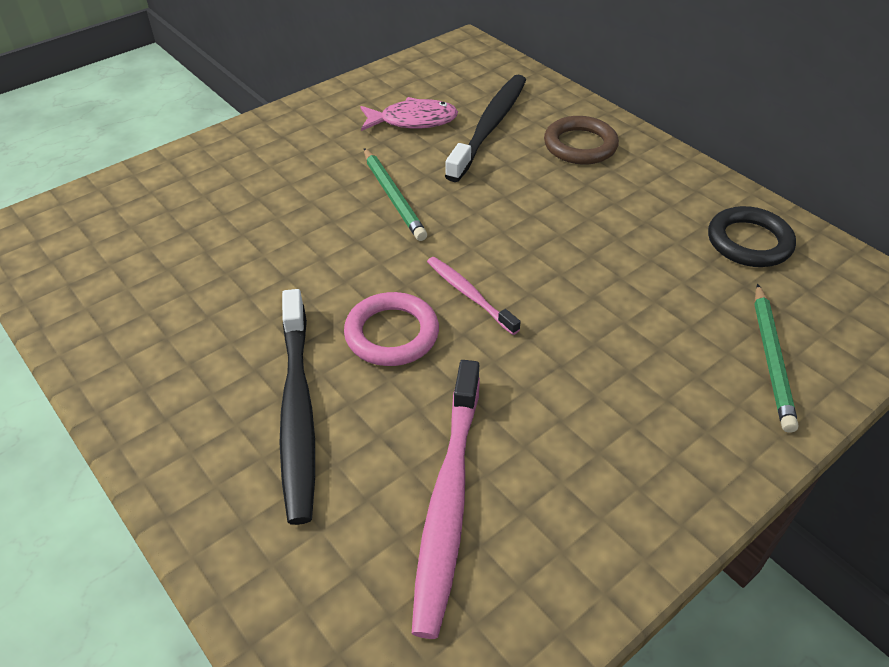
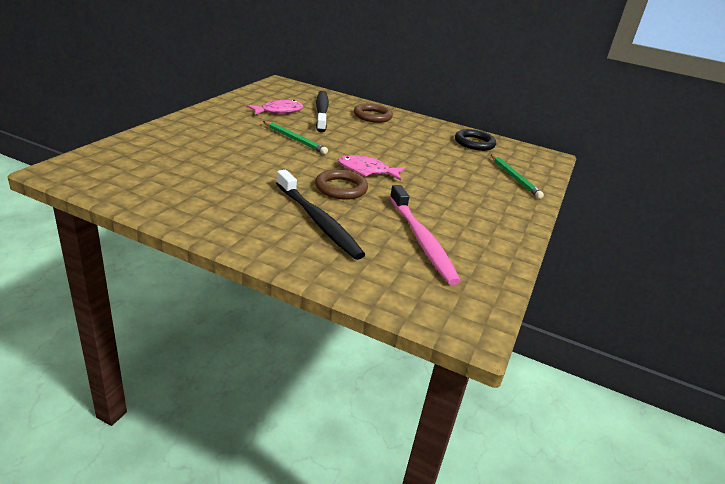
camera: 30 degrees left, 15 degrees down
(392, 334) = (341, 188): pink ring -> brown ring
(469, 294) = (367, 171): pink toothbrush -> pink fish

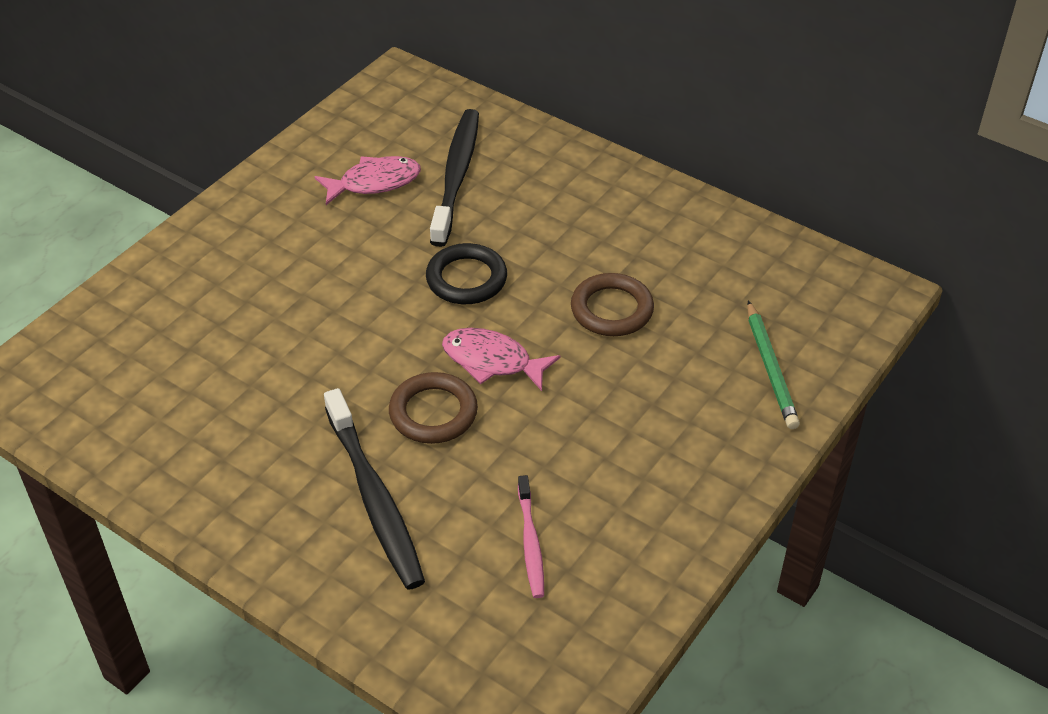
camera: 15 degrees right, 15 degrees up
(294, 140) = (385, 274): green pencil -> none
(372, 116) = (554, 182): brown ring -> brown ring (612, 309)
(421, 240) = (530, 543): pink toothbrush -> pink toothbrush, size x0.55
(474, 143) = (734, 259): black ring -> black ring (466, 279)

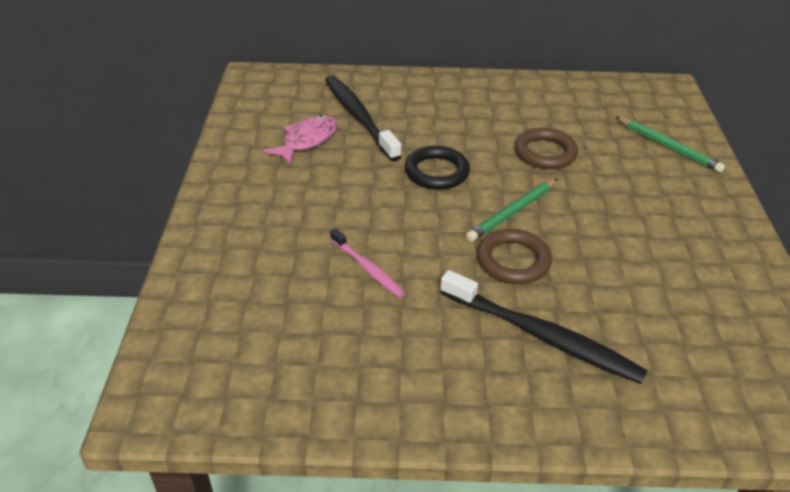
camera: 35 degrees left, 5 degrees down
(492, 361) = (512, 212): pink fish -> green pencil
(530, 543) = (672, 310): pink toothbrush -> pink toothbrush (368, 268)

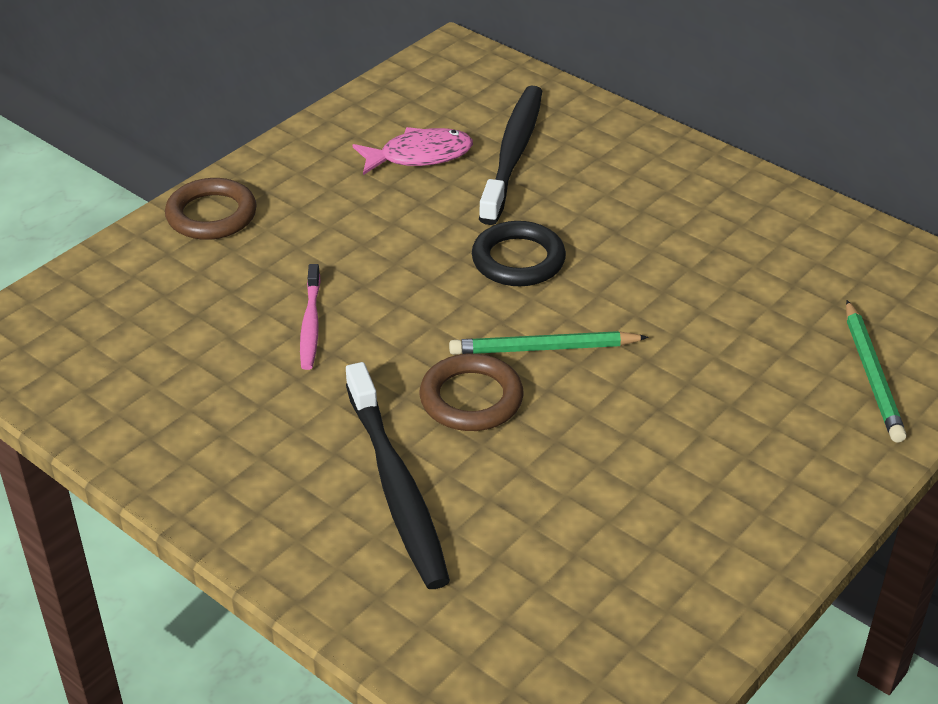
camera: 40 degrees right, 0 degrees up
(545, 153) = (685, 301): brown ring -> brown ring (211, 215)

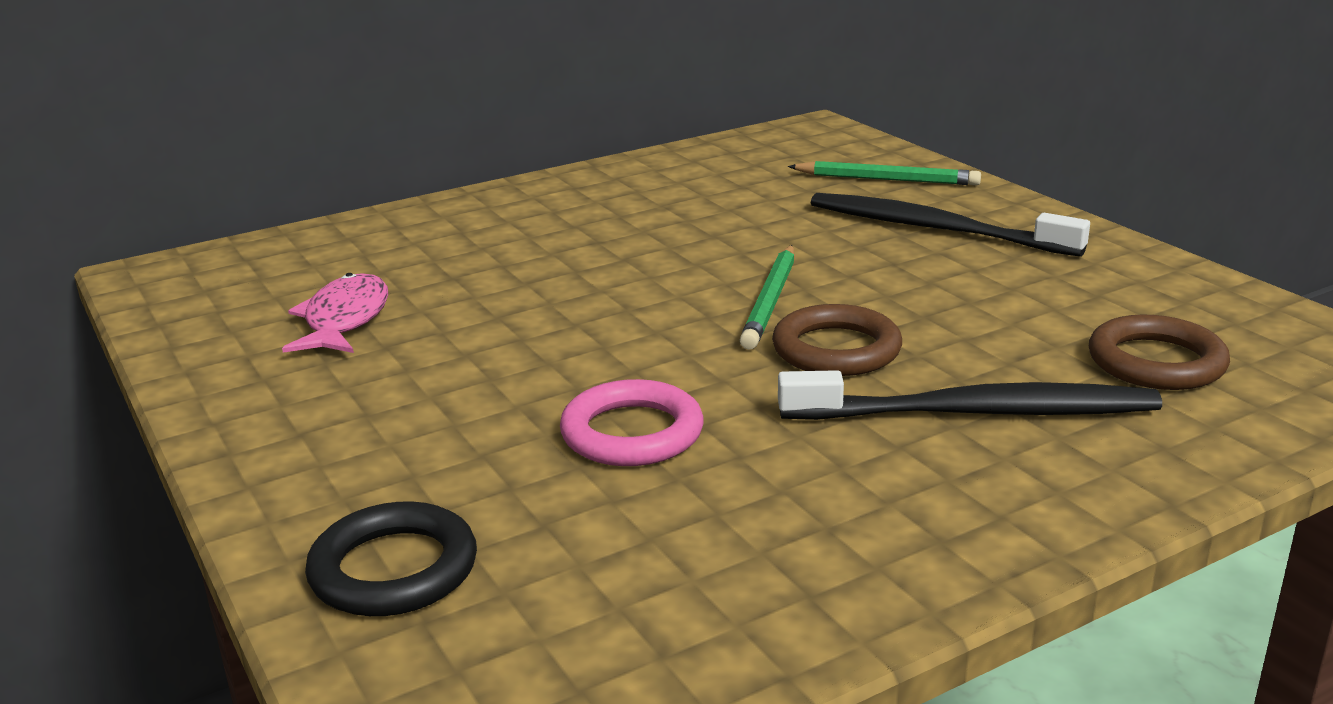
camera: 70 degrees left, 15 degrees down
(211, 215) = (308, 485): brown ring -> brown ring (1156, 362)
(310, 324) = (632, 433): pink toothbrush -> pink ring
(513, 154) = (404, 269): black toothbrush -> black toothbrush (935, 229)
(518, 260) = (606, 293): black ring -> black ring (394, 569)

